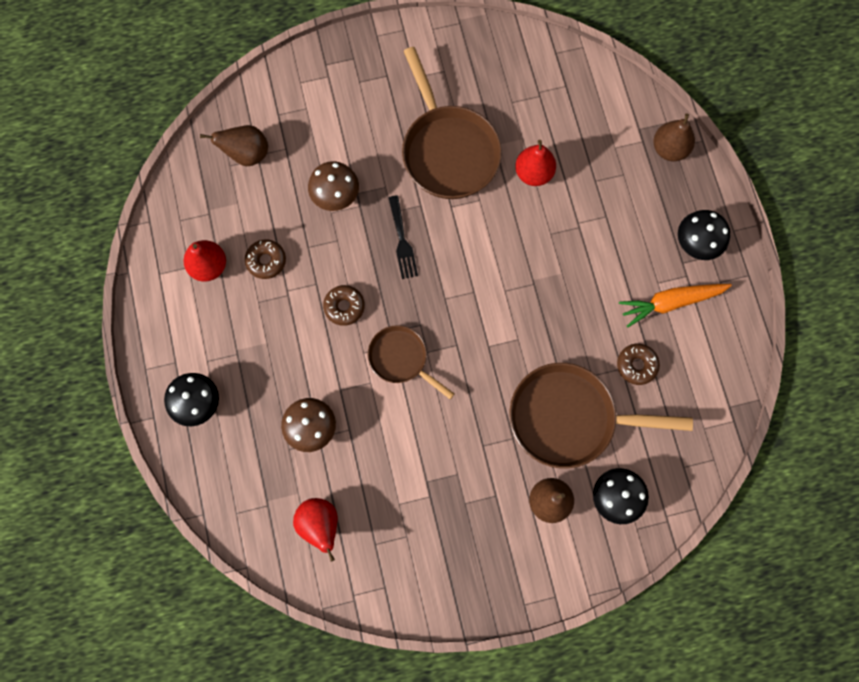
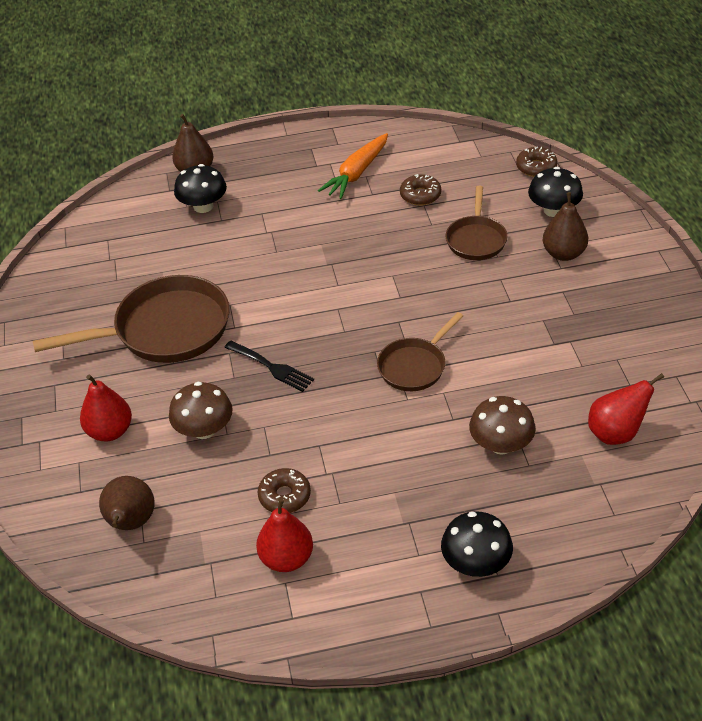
camera: 85 degrees left, 30 degrees down
(344, 307) = (350, 417): brown donut -> brown donut (536, 167)
(402, 241) = (272, 367): black fork -> black fork turned 45 degrees clockwise
(533, 173) = (205, 263): red pear -> red pear (110, 431)
(569, 418) = (476, 239): brown pan -> brown pan, size x0.57
(670, 303) = (357, 173): orange carrot -> orange carrot turned 45 degrees clockwise
(697, 242) = (296, 156): black mushroom -> black mushroom (203, 206)

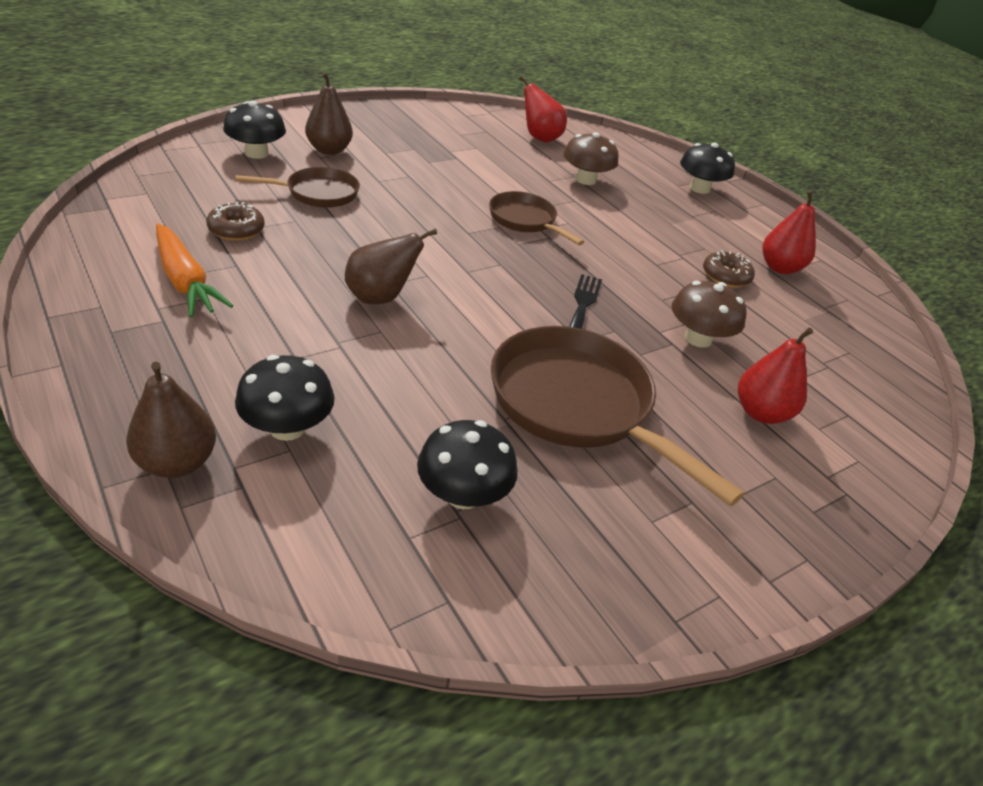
camera: 120 degrees left, 5 degrees down
(123, 263) = (463, 494): none -> black mushroom
(131, 523) = (841, 365): brown pear -> brown pear (380, 298)
(357, 173) = (185, 281): orange carrot -> orange carrot turned 45 degrees clockwise
(414, 366) = (525, 220): brown pan -> brown pan turned 150 degrees counterclockwise
(536, 167) = (174, 161): brown donut -> none

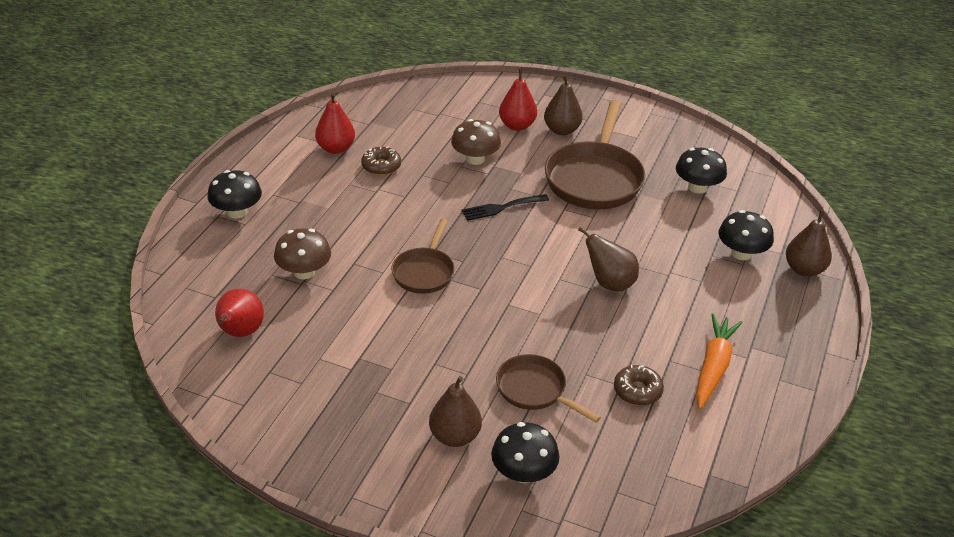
camera: 120 degrees left, 0 degrees up
(723, 448) = (561, 130): none -> brown pear

